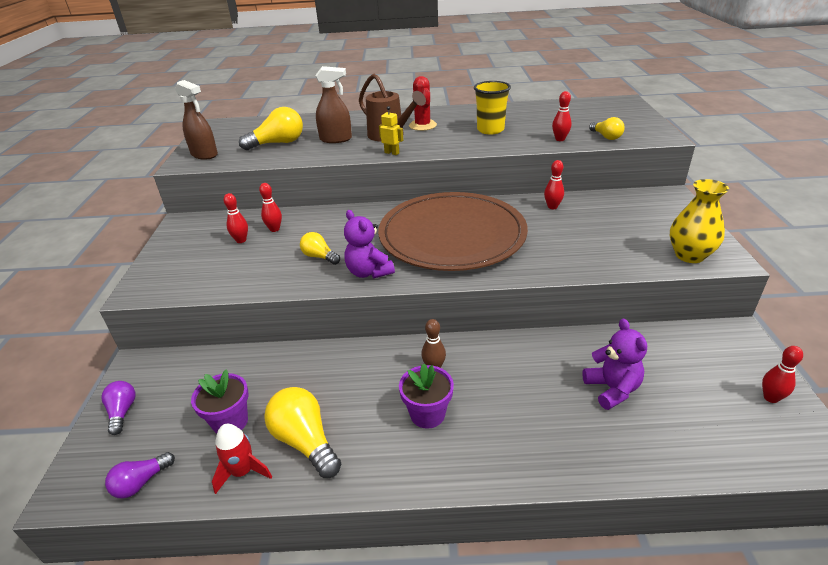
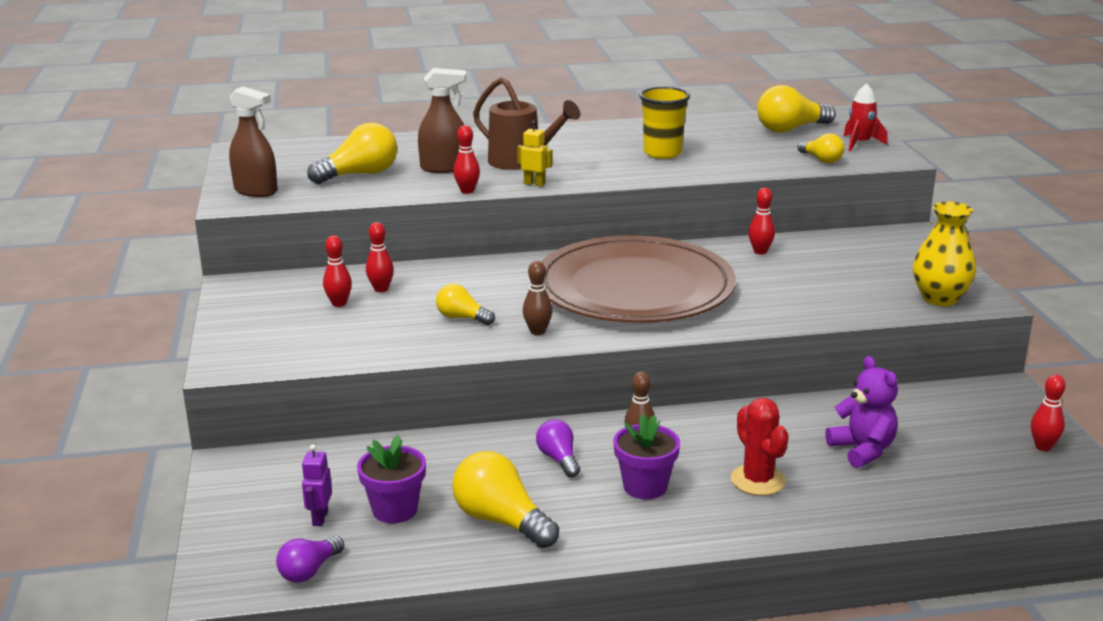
camera: 10 degrees left, 10 degrees down
(122, 412) = (241, 510): purple light bulb -> purple light bulb (559, 459)
(173, 425) = (320, 518): none -> purple robot
(243, 472) = (435, 552): red rocket -> red rocket (860, 144)
(369, 272) = (537, 331): purple teddy bear -> brown bowling pin
(422, 125) = (563, 148): red cactus -> red cactus (757, 480)
(560, 139) = (761, 163): red bowling pin -> red bowling pin (467, 191)
(587, 112) = (790, 129): none -> yellow light bulb

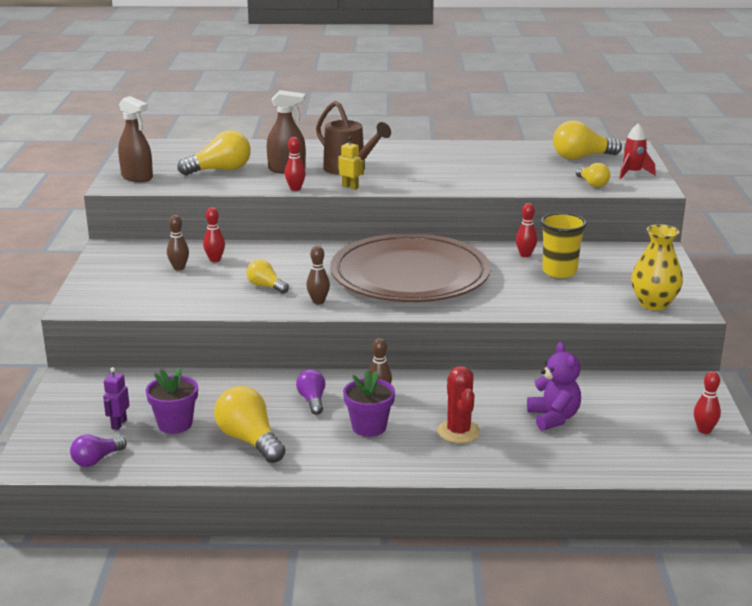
camera: 10 degrees right, 0 degrees up
(339, 304) = (179, 268): red bowling pin -> brown bowling pin
(662, 153) = (465, 170): yellow cup -> yellow cup (559, 272)

